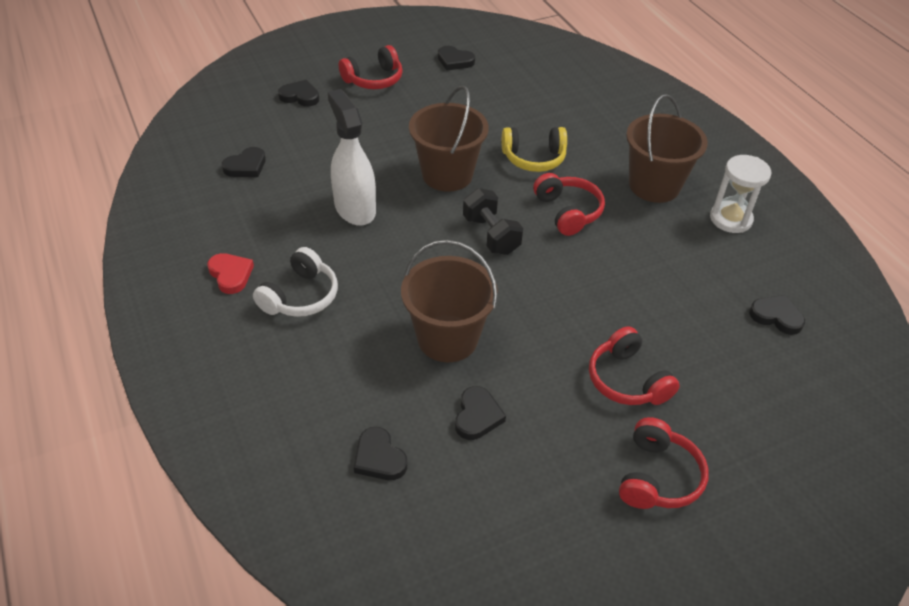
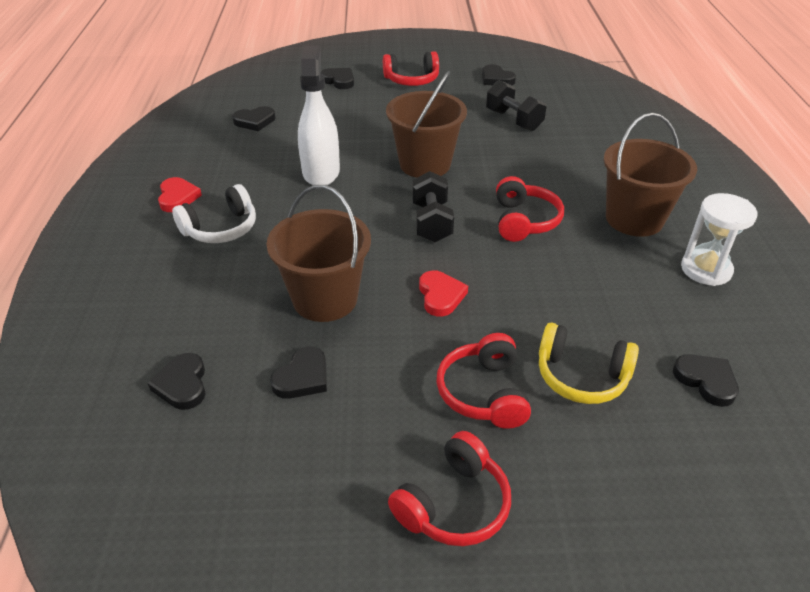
camera: 25 degrees right, 5 degrees down
(498, 106) = (513, 120): none -> black dumbbell
(534, 158) = (519, 169): yellow headphones -> yellow headphones (581, 376)
(542, 305) = (440, 296): none -> red heart

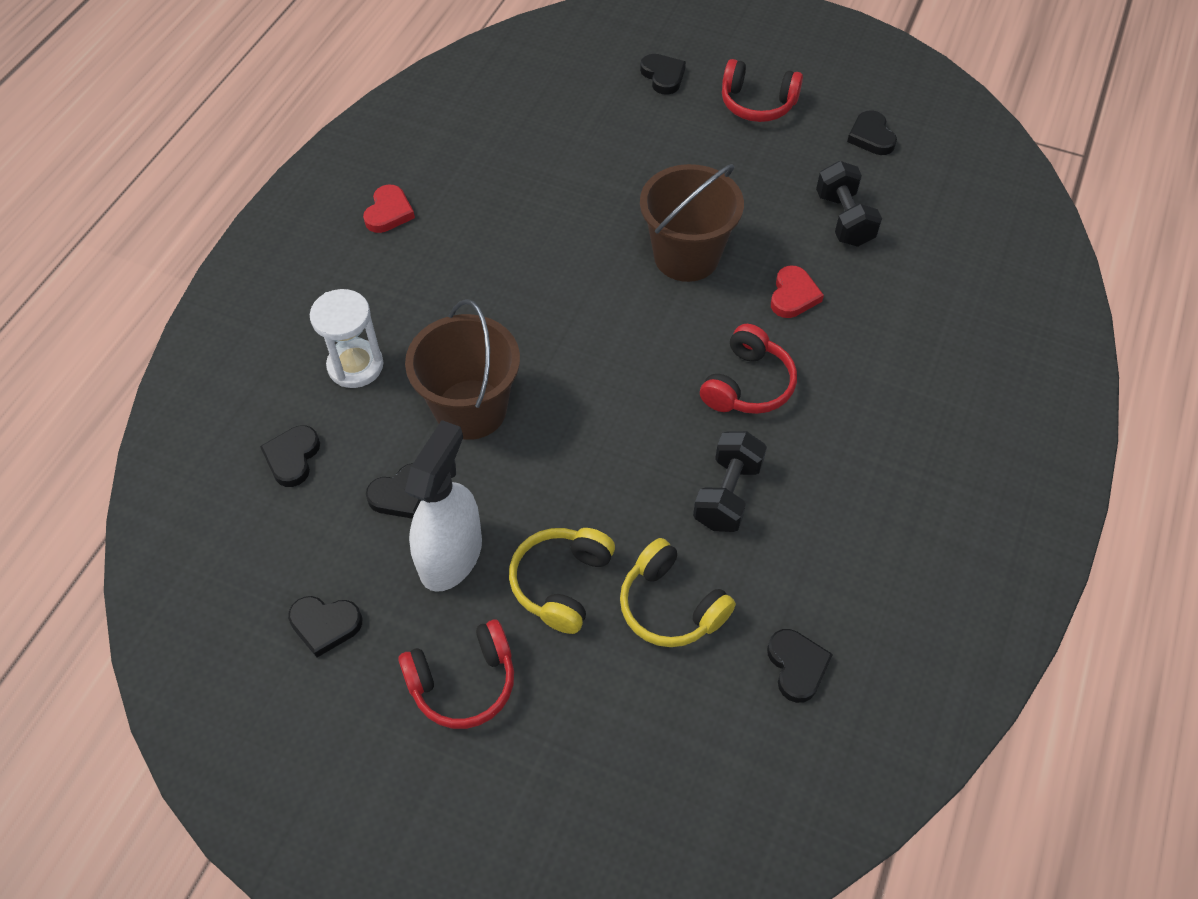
camera: 25 degrees right, 15 degrees up
(221, 228) = (413, 274): white headphones -> none
(255, 121) = (526, 118): black heart -> black heart (325, 625)
(321, 172) = (560, 227): white spray bottle -> white spray bottle (451, 555)
(431, 222) = (640, 348): black dumbbell -> black dumbbell (727, 494)
(440, 296) = (590, 451): red heart -> red heart (793, 295)
(484, 393) = (561, 583): red headphones -> yellow headphones
(634, 219) = (882, 431): brown bucket -> none
(706, 269) = (912, 534): white hourglass -> white hourglass (355, 366)

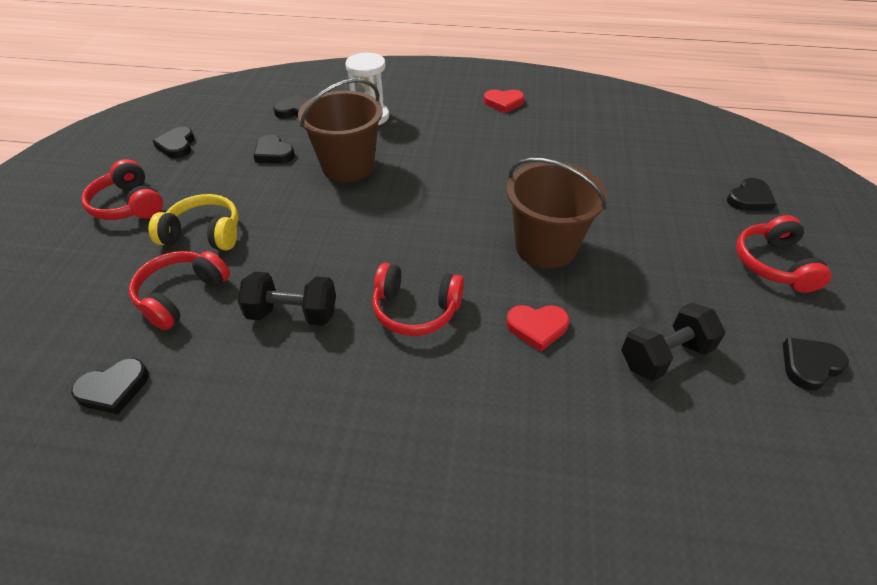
camera: 75 degrees right, 10 degrees down
(451, 555) = (227, 181): white spray bottle -> none
(670, 606) = (181, 295): yellow headphones -> red headphones

